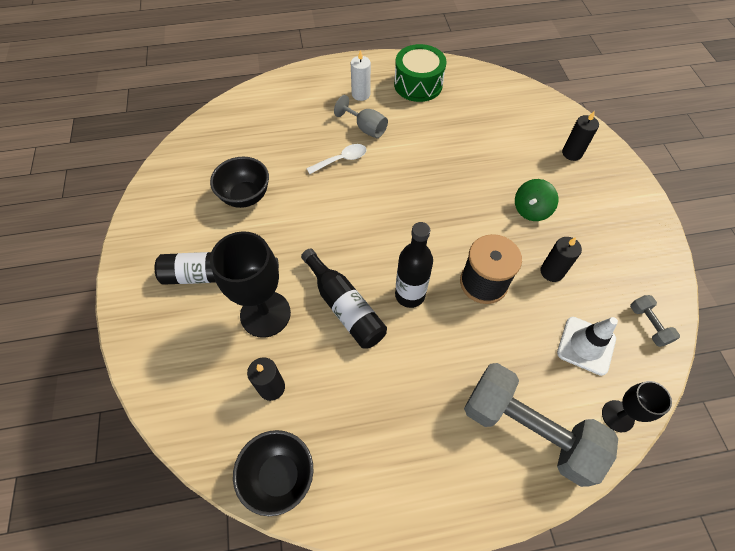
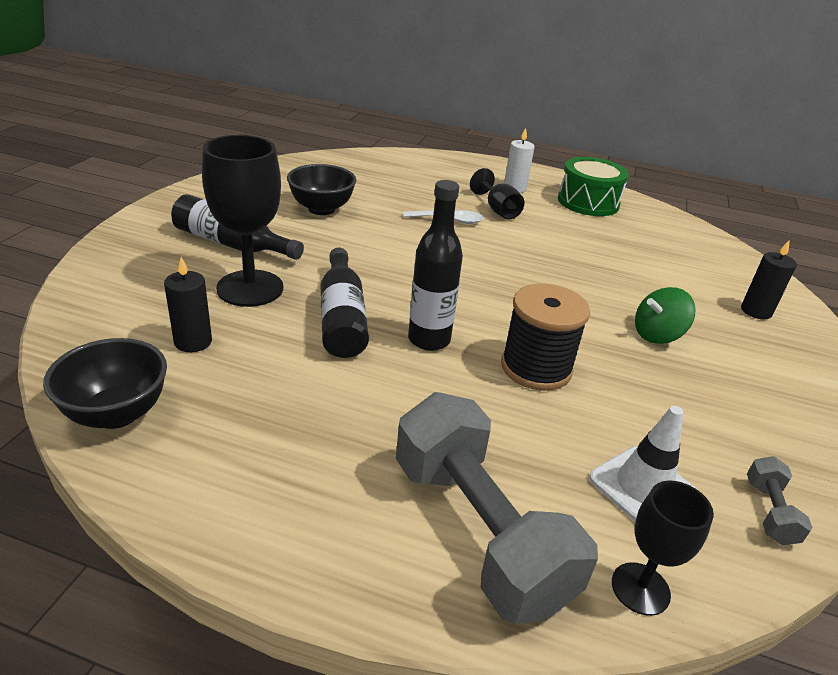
camera: 25 degrees right, 25 degrees down
(366, 128) = (498, 210): grey goblet -> black goblet
(552, 272) = (644, 397): black candle -> none

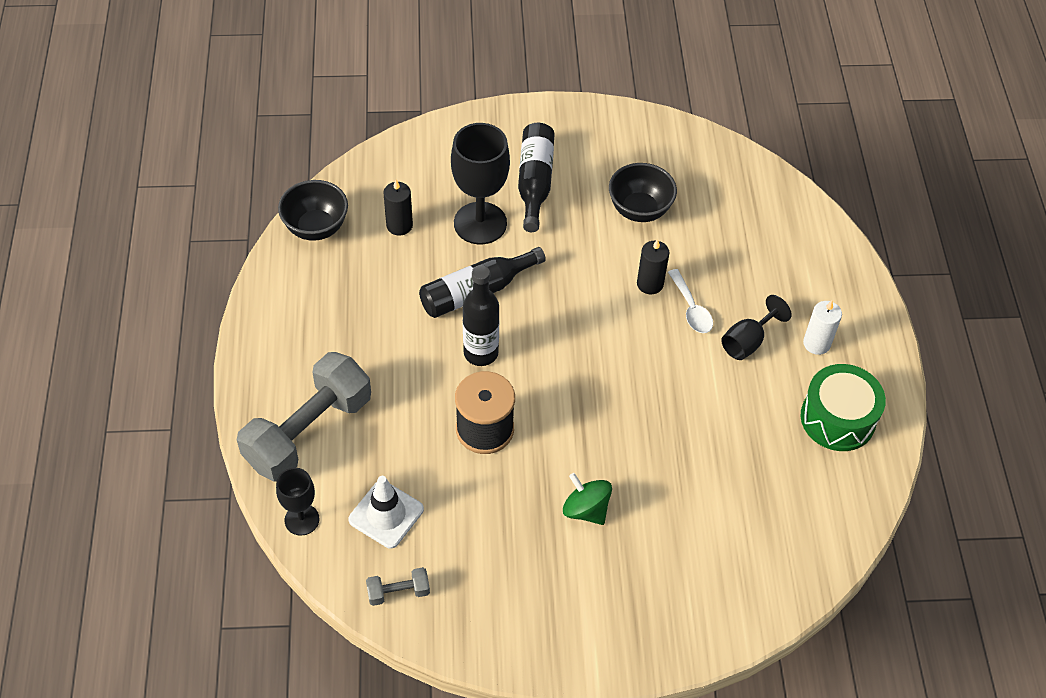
camera: 70 degrees right, 20 degrees up
(756, 311) = (684, 593): black candle -> black candle (650, 284)

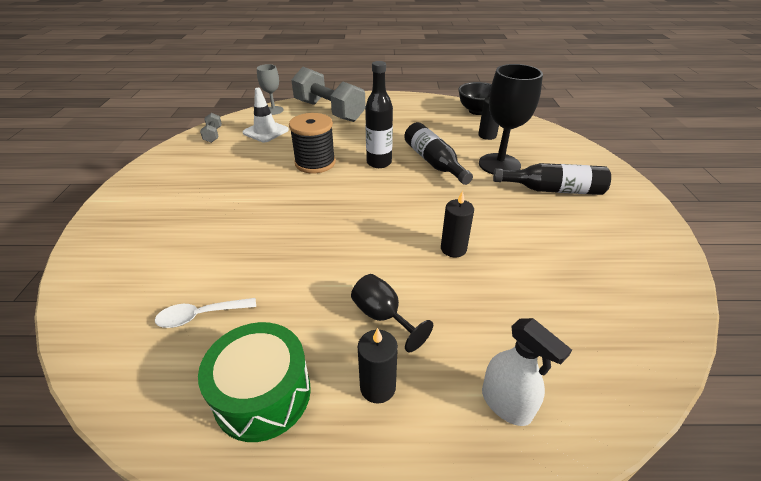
camera: 95 degrees right, 15 degrees down
(302, 519) = (273, 110): black goblet -> grey goblet
(586, 509) = (233, 201): green spinning top -> none
(639, 210) = (545, 248): black bowl -> none
(691, 309) = (425, 275): white spoon -> white spoon (200, 316)
(814, 266) = (506, 404): none -> white spray bottle
(816, 343) = (377, 387): white candle -> black candle

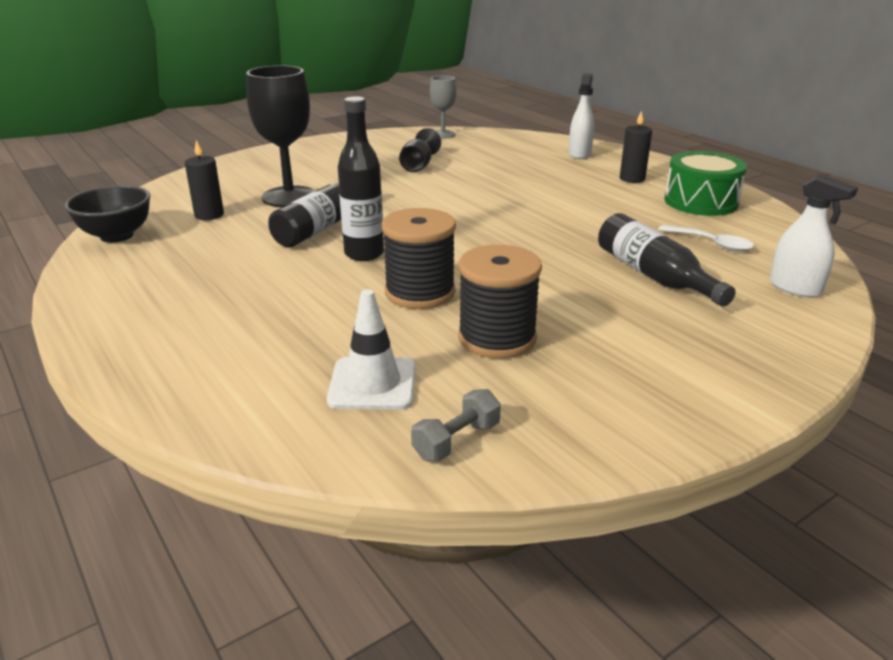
camera: 125 degrees left, 10 degrees down
(105, 302) = (795, 288): none -> white spray bottle
(249, 166) = (497, 338): none -> black spool
(273, 110) = (262, 428): grey goblet -> grey goblet (443, 134)
(329, 111) = (212, 357): grey dumbbell -> none
(383, 316) = (583, 190): black goblet -> black goblet (418, 166)
(453, 249) = (472, 187): black candle -> none
(553, 190) = (318, 171): black bottle -> black bottle (653, 275)

